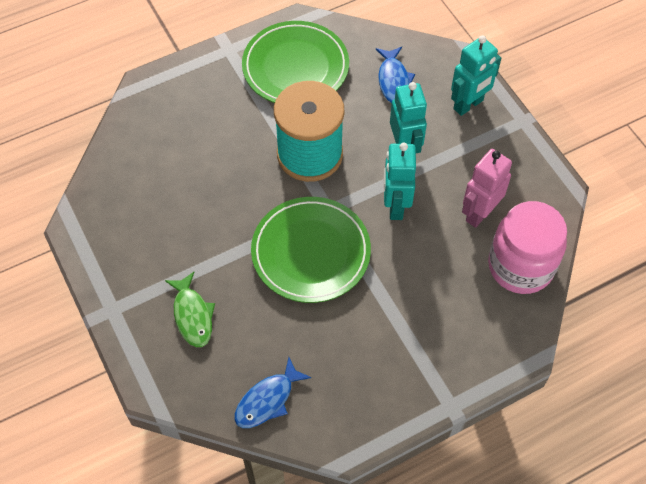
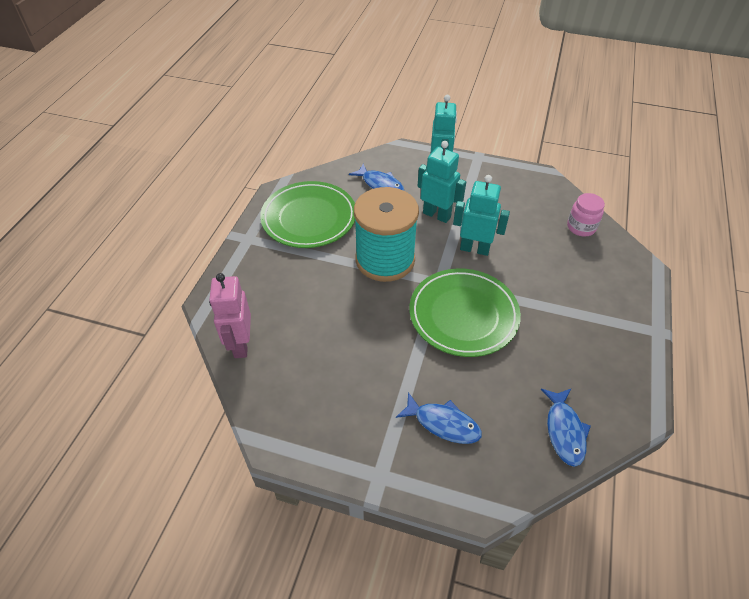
camera: 45 degrees left, 10 degrees down
(192, 315) = (443, 423): green fish -> blue fish
(395, 206) = (474, 249): turquoise robot -> turquoise robot turned 150 degrees clockwise
(479, 213) = (523, 217): pink robot -> pink robot (240, 344)
(520, 266) = (581, 227): pink jar -> pink jar, size x0.54

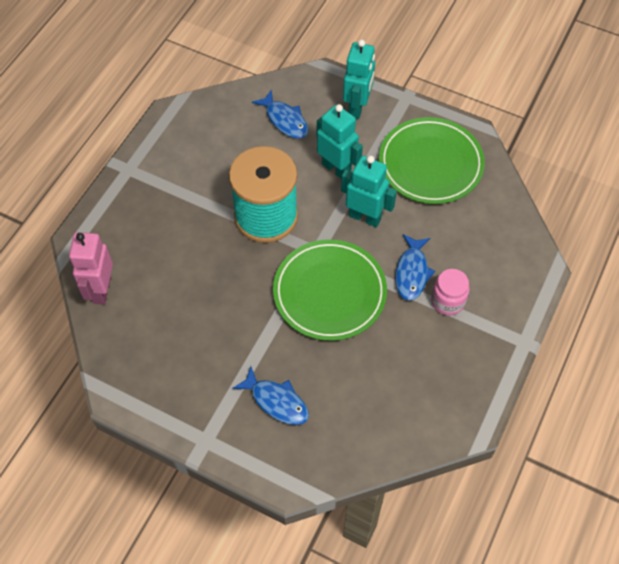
camera: 10 degrees right, 10 degrees up
(309, 218) = (197, 153): green plate -> green plate (430, 164)
(564, 431) = (389, 427): blue fish -> blue fish (412, 272)
(581, 227) = (491, 207): pink jar -> pink jar (448, 301)

